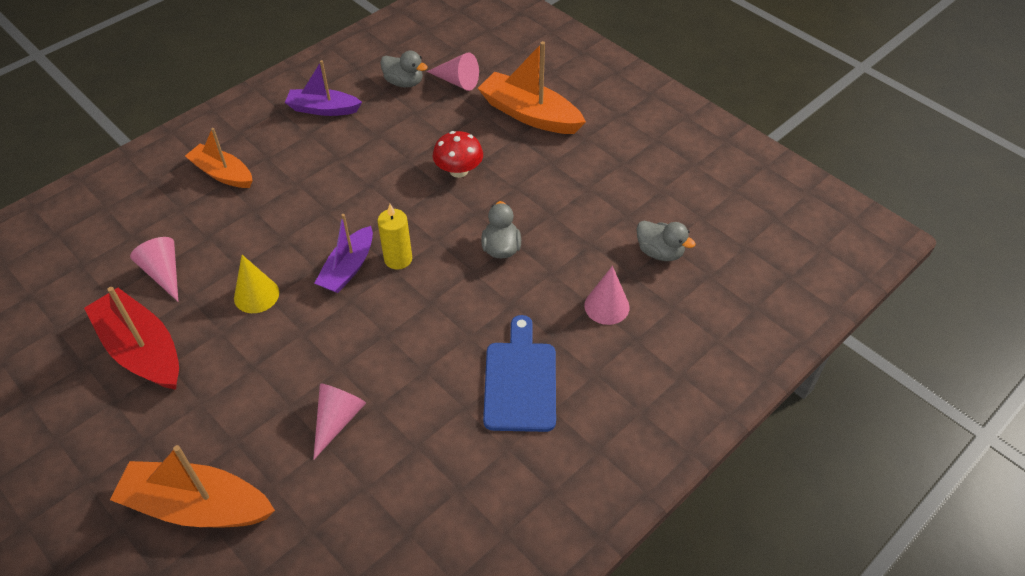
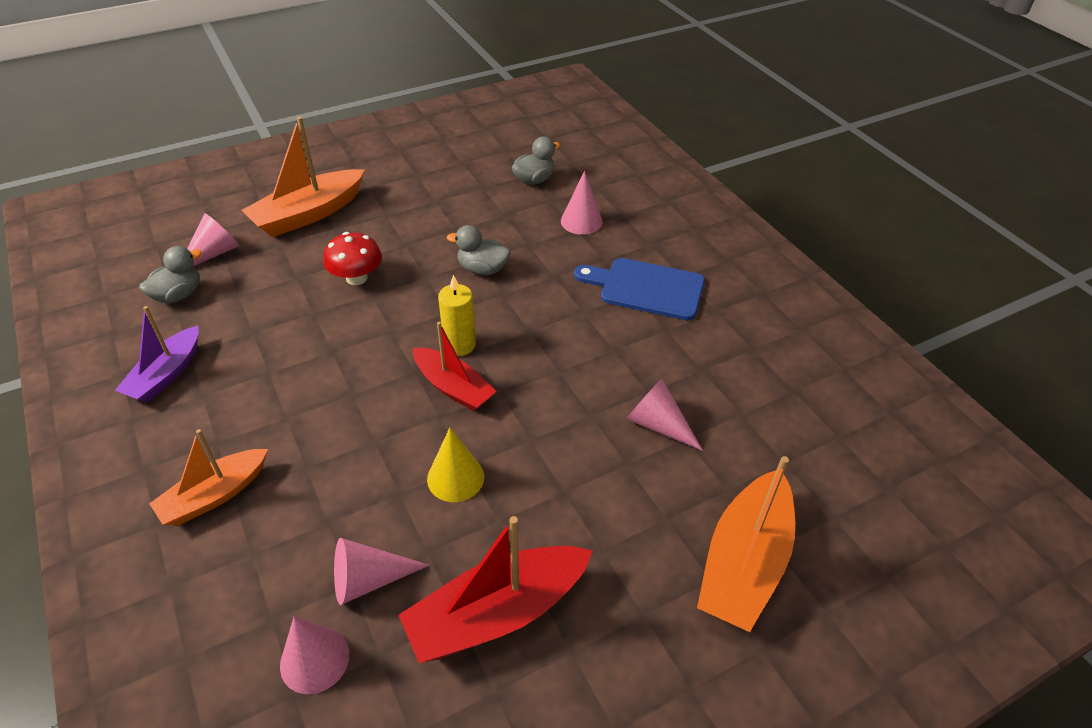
camera: 75 degrees left, 5 degrees down
(105, 265) = (314, 659): none -> pink cone
(348, 268) = (453, 387): purple boat -> red boat

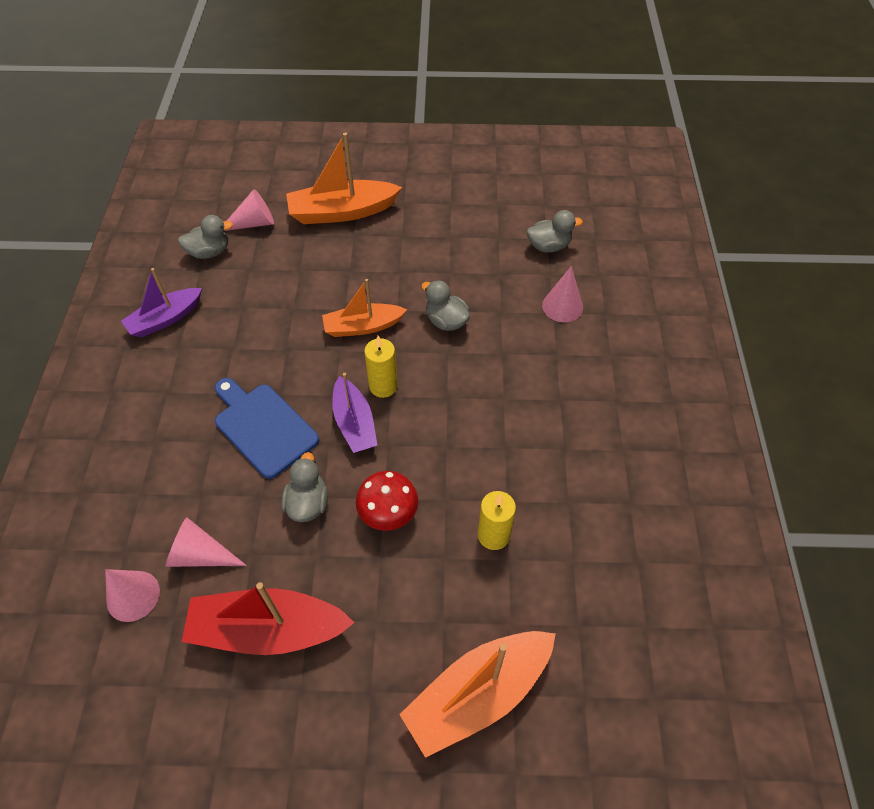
camera: 30 degrees right, 10 degrees up
(214, 495) = (142, 435): orange boat -> orange boat (363, 326)
(356, 278) = (343, 289): red mushroom -> red mushroom (388, 513)
(453, 387) = (354, 423): red boat -> purple boat
(455, 478) = (308, 503): yellow cone -> grey duck
(646, 288) = (574, 399): blue cutting board -> blue cutting board (263, 427)
(657, 424) = (493, 535): pink cone -> yellow candle

